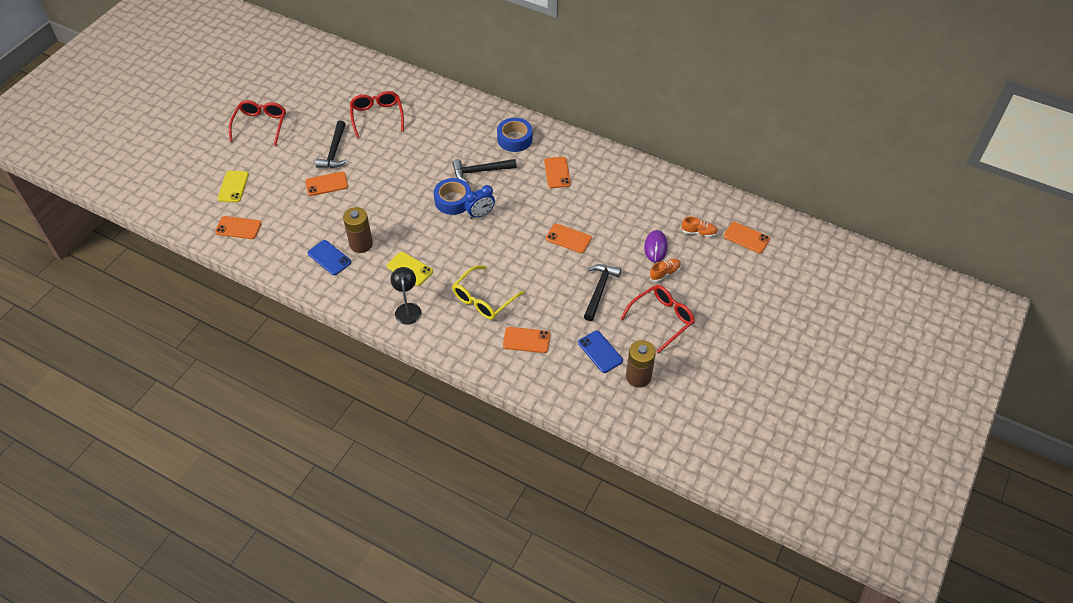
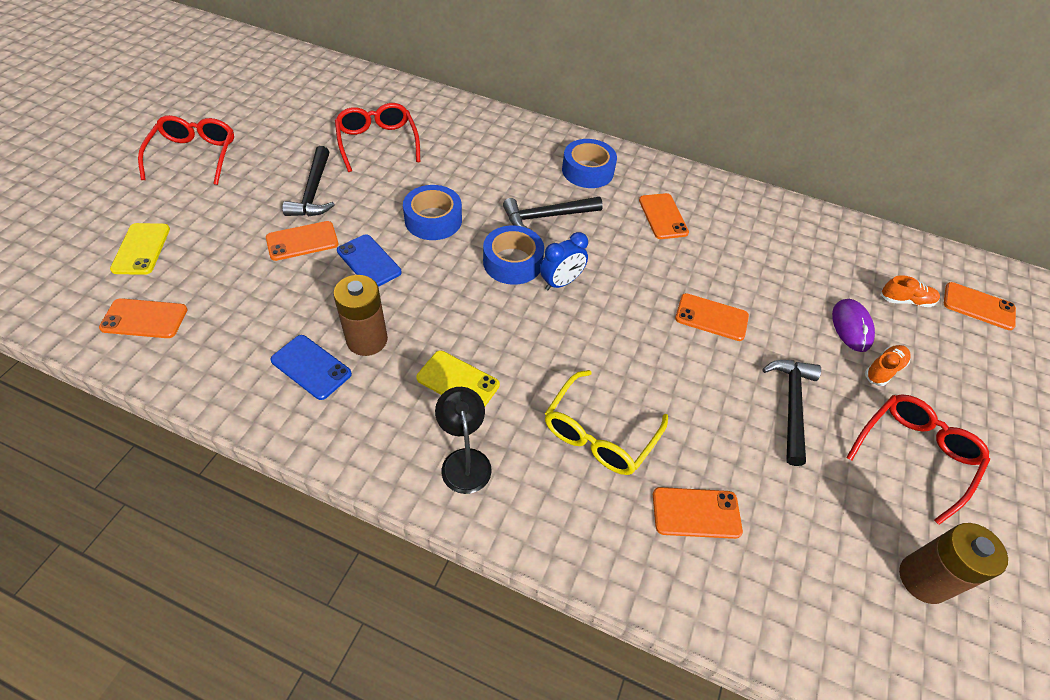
camera: 10 degrees left, 0 degrees up
(407, 172) = (433, 220): none -> blue tape
(600, 352) = (835, 529): blue phone -> blue phone (369, 261)

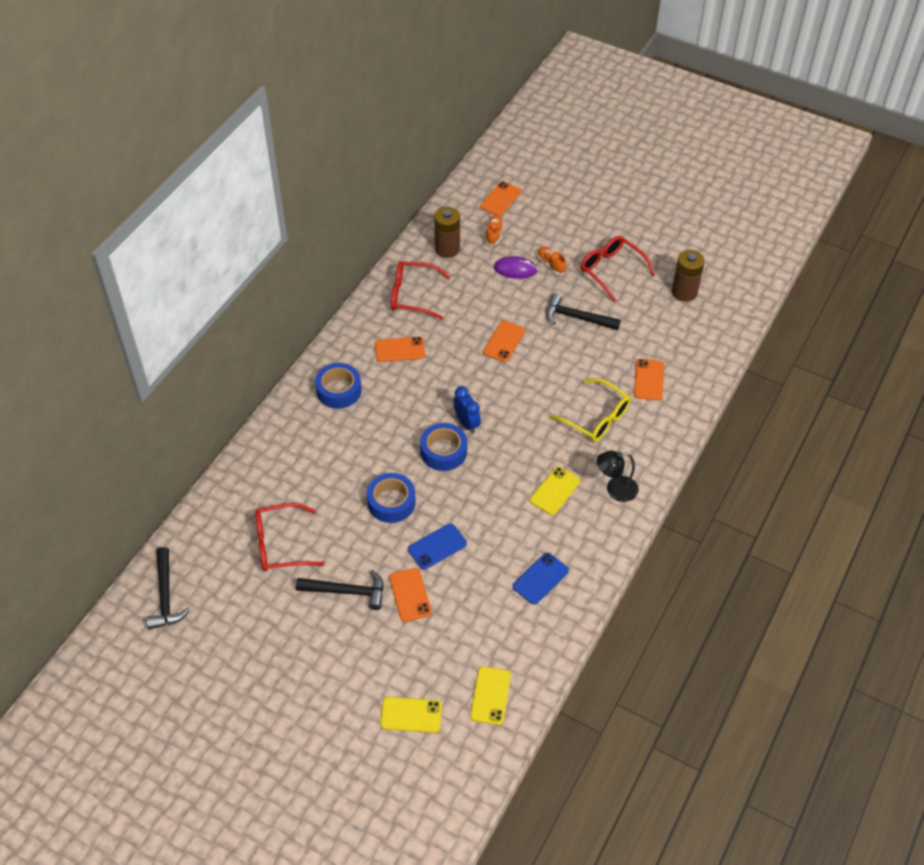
camera: 80 degrees left, 0 degrees up
(144, 319) = (490, 695): orange phone -> yellow phone
(194, 156) = (284, 696): red glasses -> red glasses (413, 295)
(367, 340) = (517, 545): brown battery -> brown battery (447, 249)
(547, 217) = (394, 424): black hammer -> black hammer (166, 596)

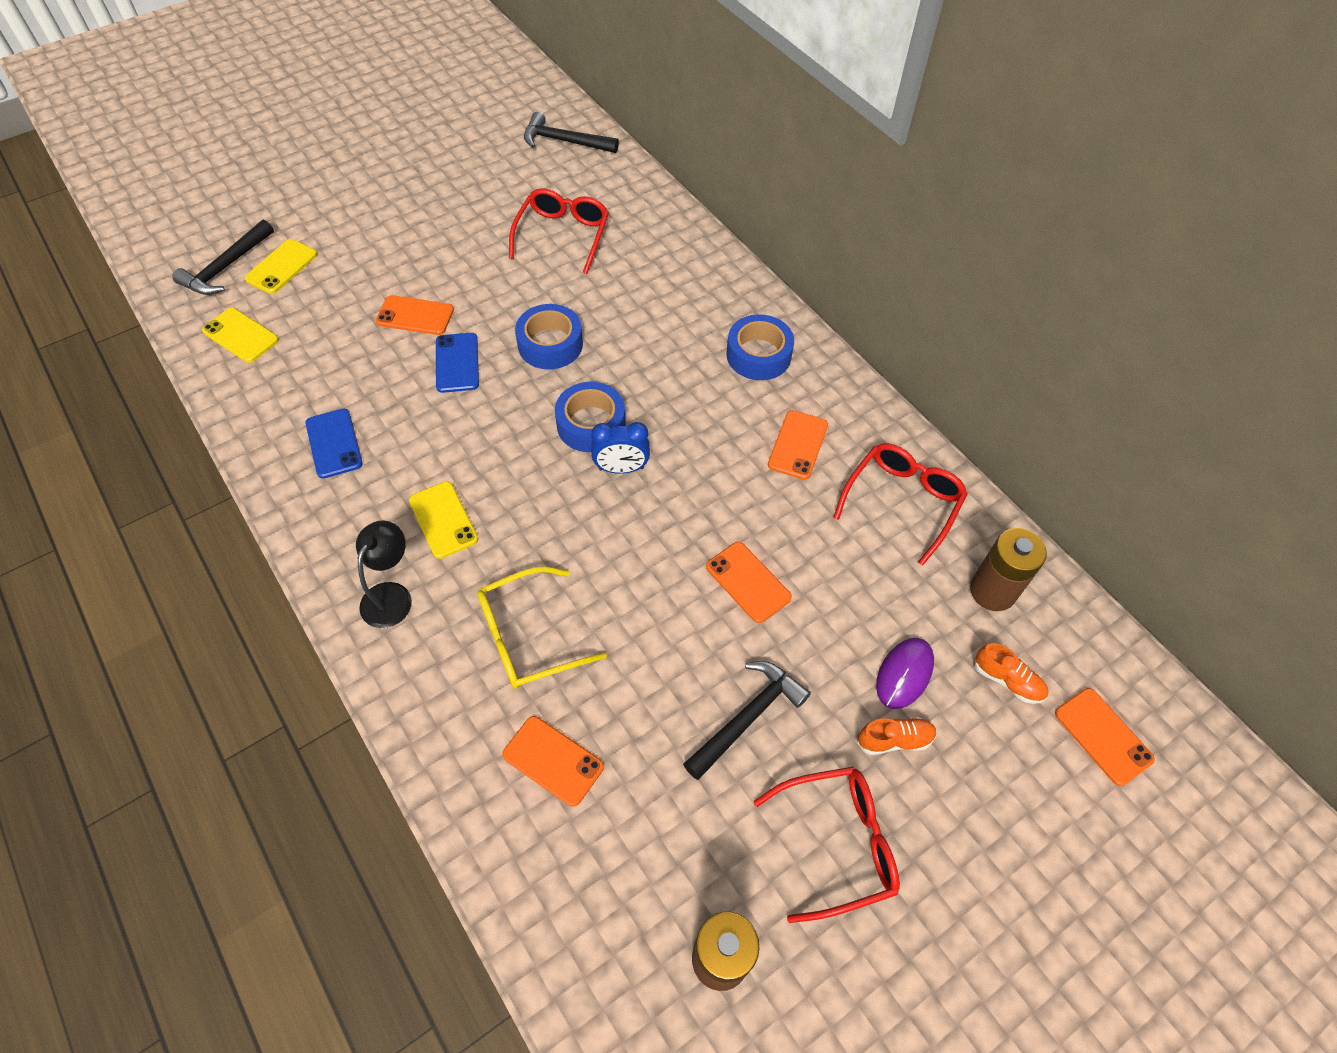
camera: 115 degrees right, 5 degrees up
(347, 591) = (462, 267): black hammer -> black hammer (226, 267)

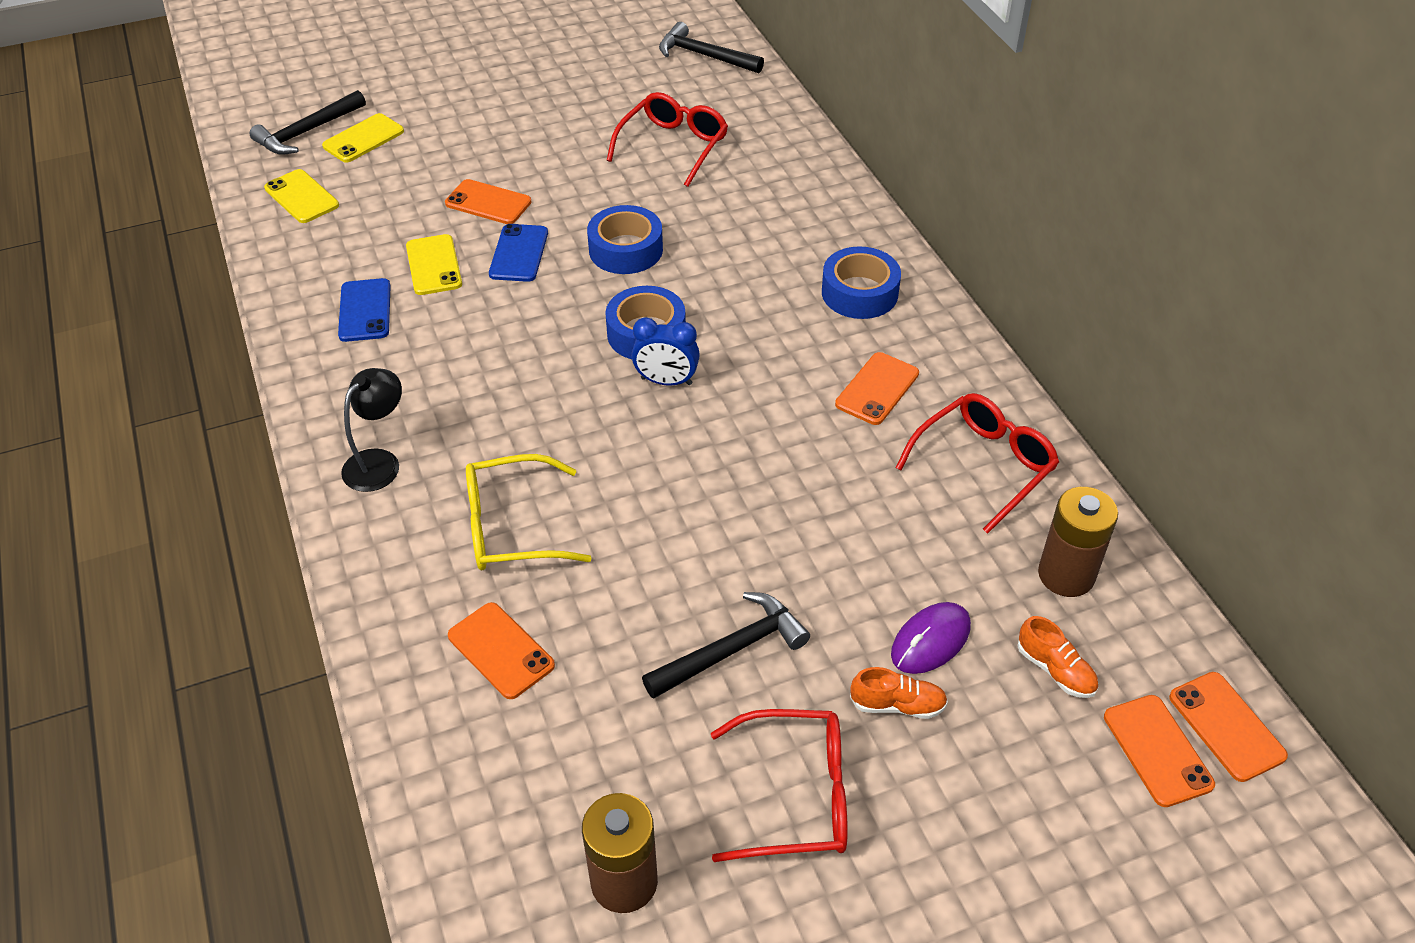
camera: 15 degrees right, 10 degrees down
(443, 520) = (456, 400): yellow phone -> yellow phone (434, 265)
(748, 582) = (775, 516): orange phone -> orange phone (1226, 726)

